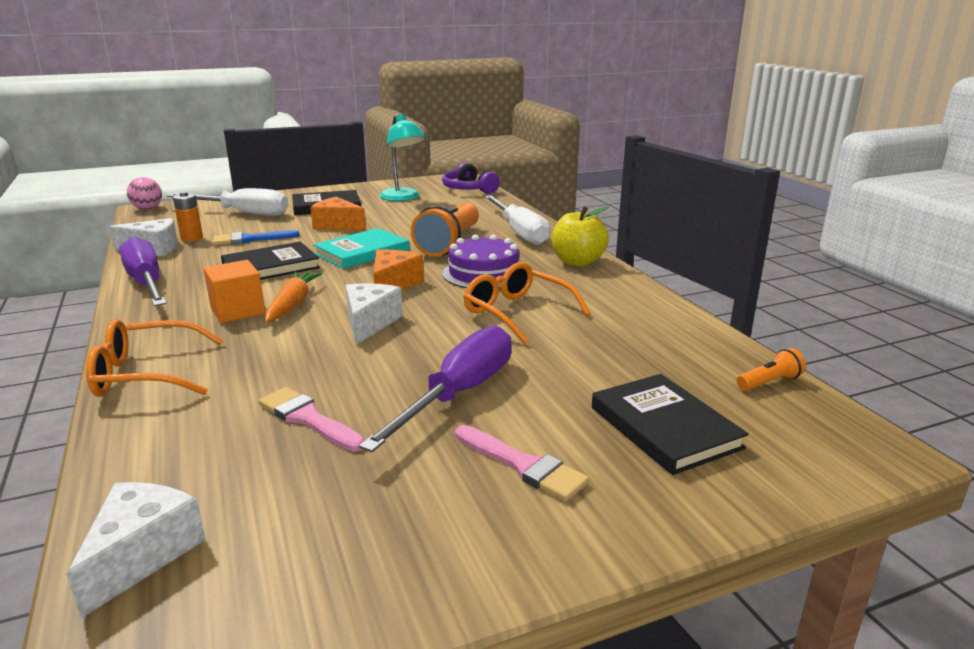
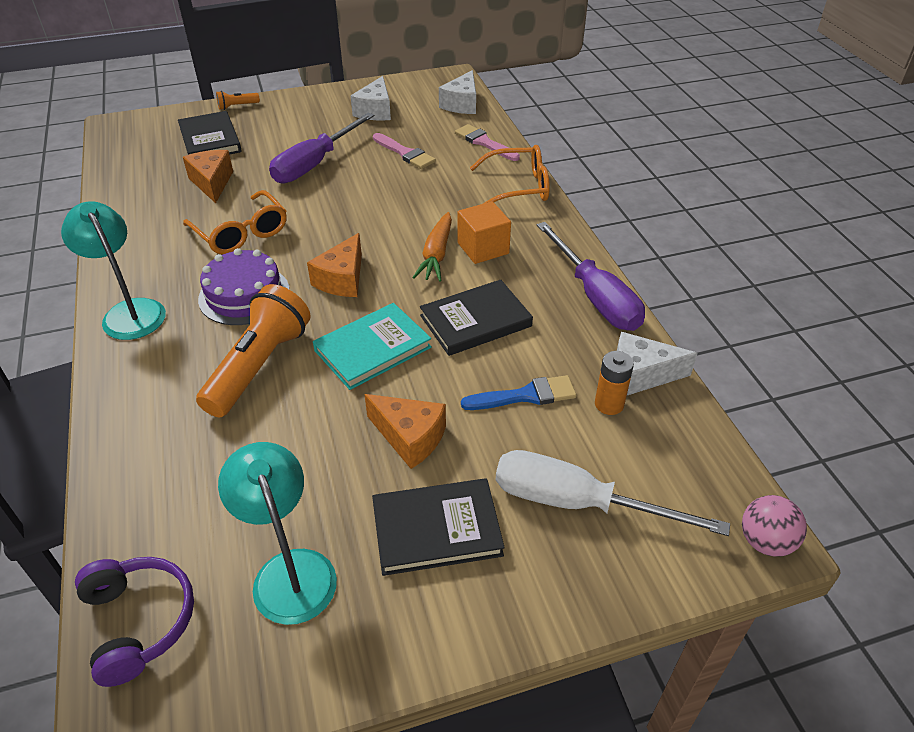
camera: 175 degrees left, 20 degrees up
(369, 323) = (367, 227): white cheese -> white cheese (375, 111)
(519, 232) = (151, 394): white screwdriver -> none
(523, 465) = (296, 126): pink brush -> pink brush (484, 143)
(577, 262) = (129, 311): yellow apple -> turquoise lamp
(597, 361) = (212, 183): none -> orange cheese
(769, 382) = (118, 162): orange flashlight -> orange flashlight (237, 106)

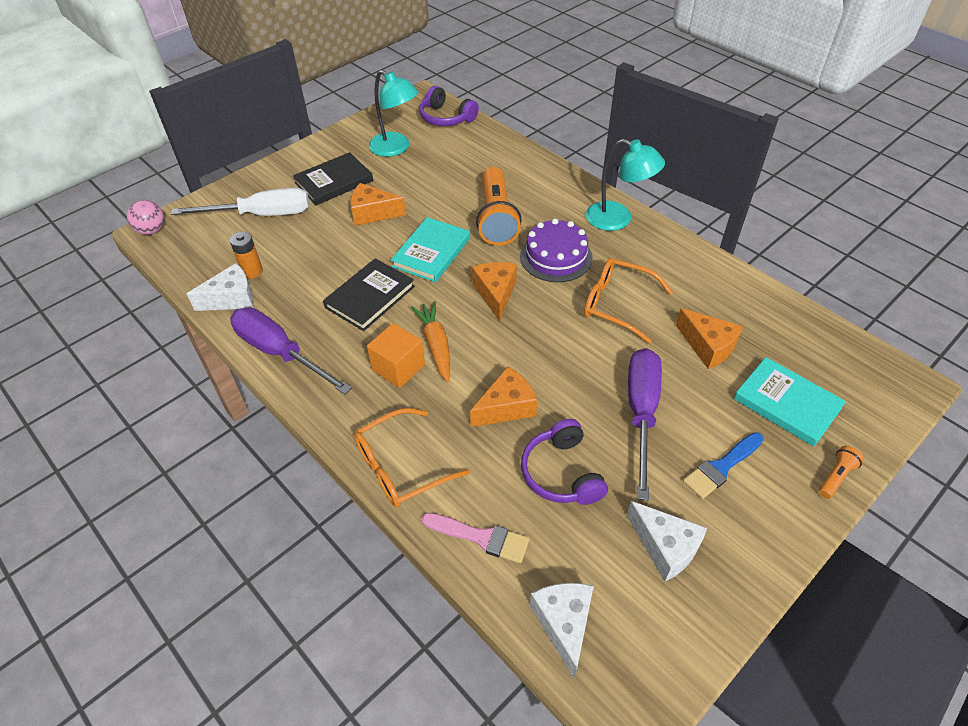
camera: 155 degrees right, 5 degrees up
(210, 140) = (787, 403): black book -> turquoise book
(375, 111) = (665, 547): white cheese -> white cheese turned 150 degrees clockwise
(405, 153) = (561, 473): pink brush -> purple headphones
(411, 195) = (506, 407): none -> orange cheese
(525, 395) = (311, 258): blue brush -> blue brush (721, 467)

